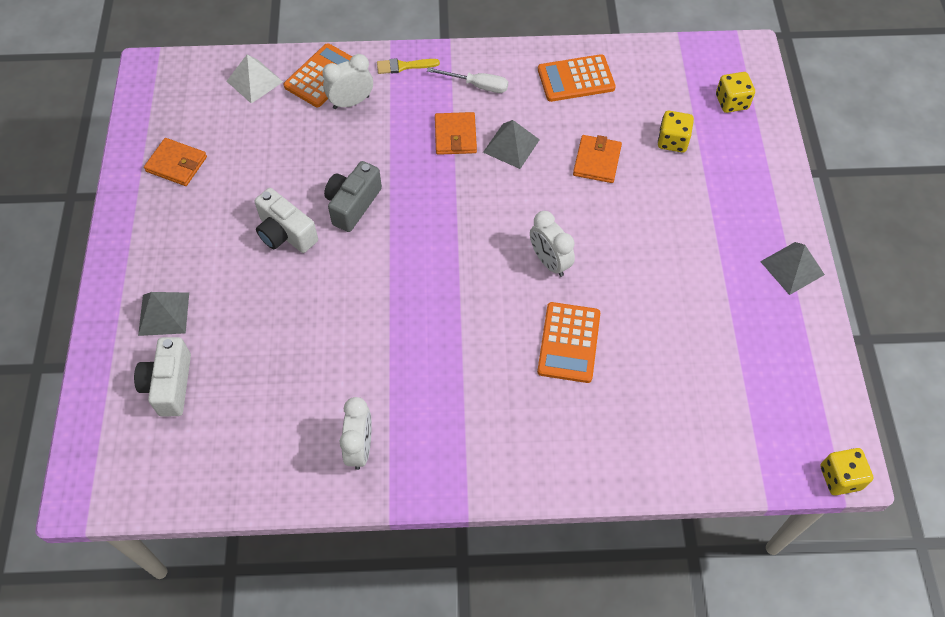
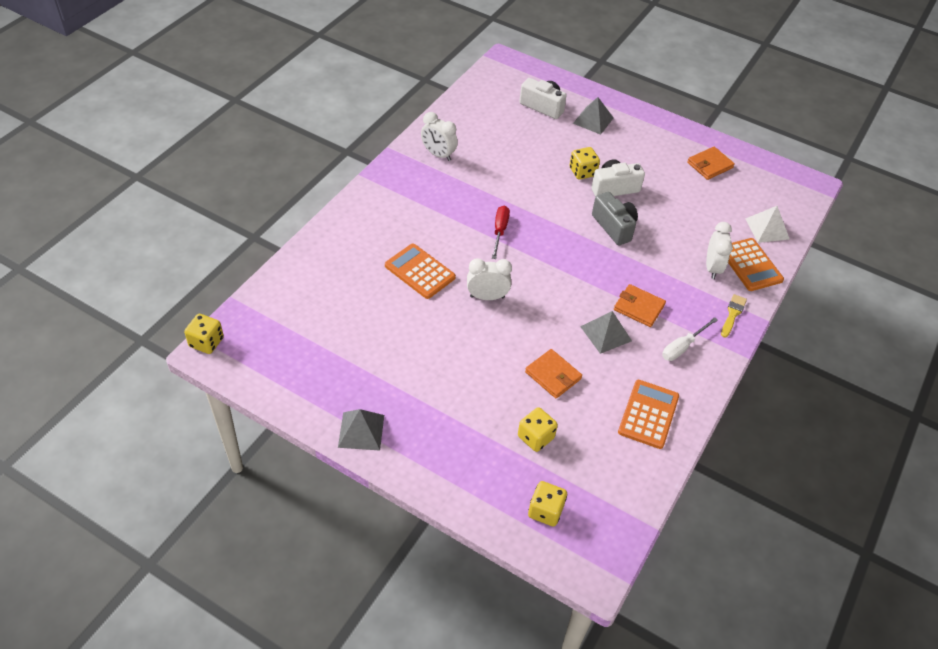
camera: 120 degrees right, 10 degrees down
(278, 276) = (582, 172): none -> yellow dice
(445, 303) = (499, 231): none -> red screwdriver

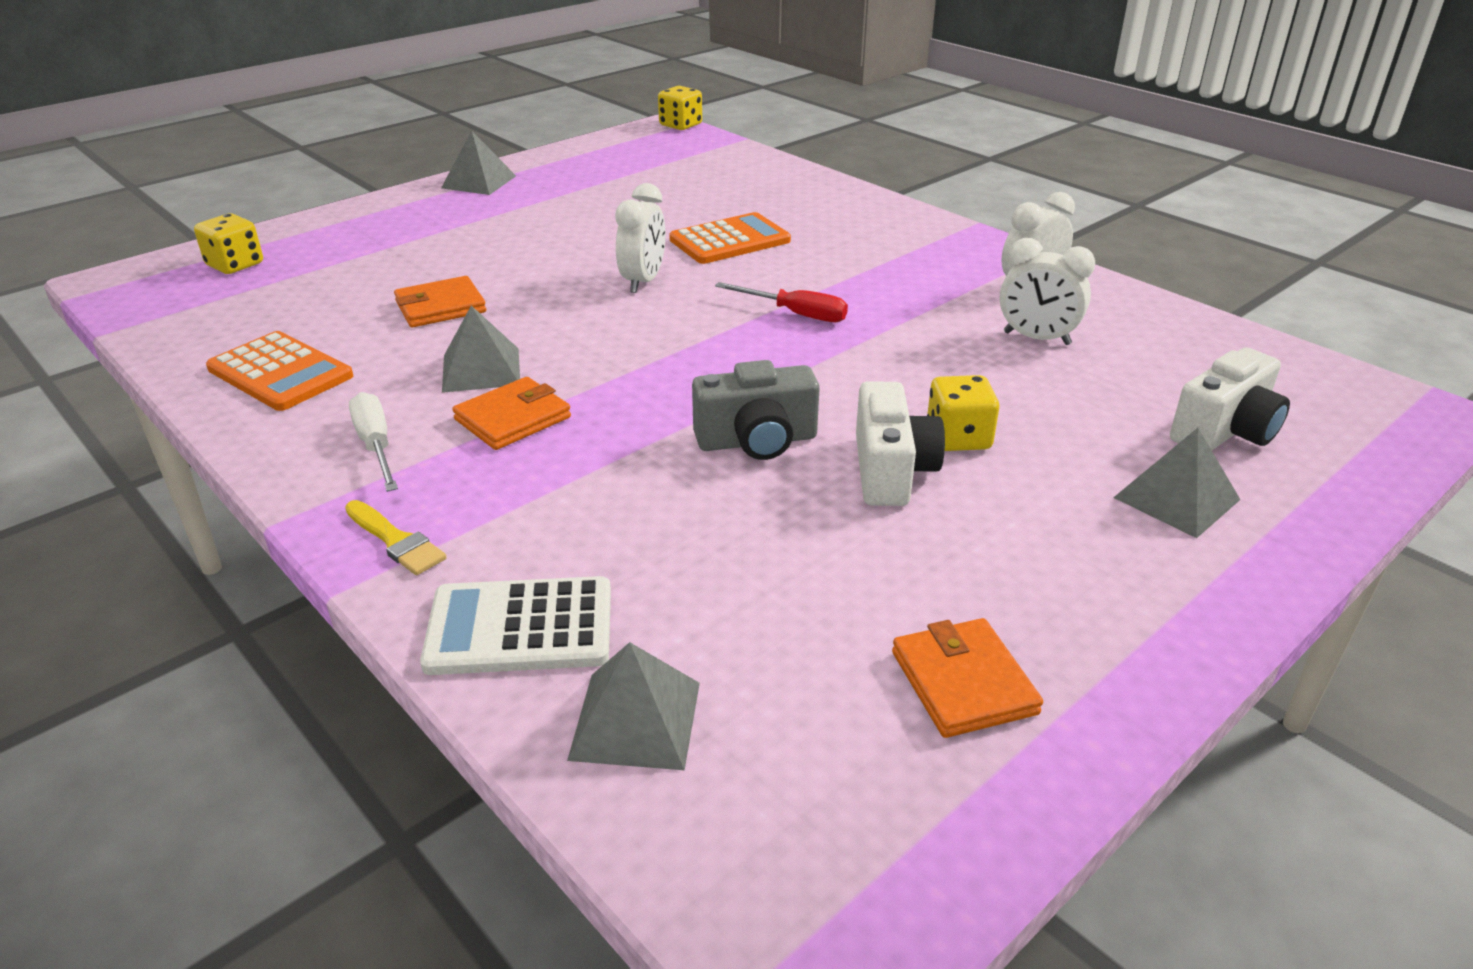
camera: 110 degrees right, 15 degrees down
(535, 437) = (349, 276): yellow dice -> none
(712, 268) = (552, 553): white clock -> white clock (1036, 338)
(750, 265) = (520, 627): orange calculator -> white calculator
(767, 228) = (636, 720): white pyramid -> grey pyramid

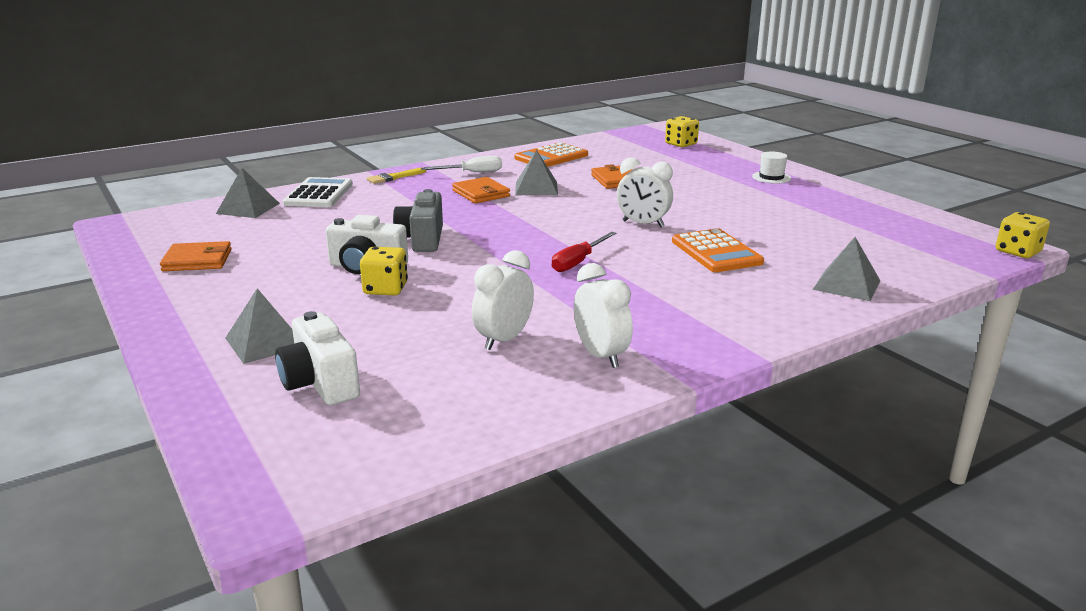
camera: 100 degrees right, 10 degrees down
(436, 208) = (771, 177): none -> white hat
(479, 182) = (827, 186): grey pyramid -> grey pyramid (847, 285)

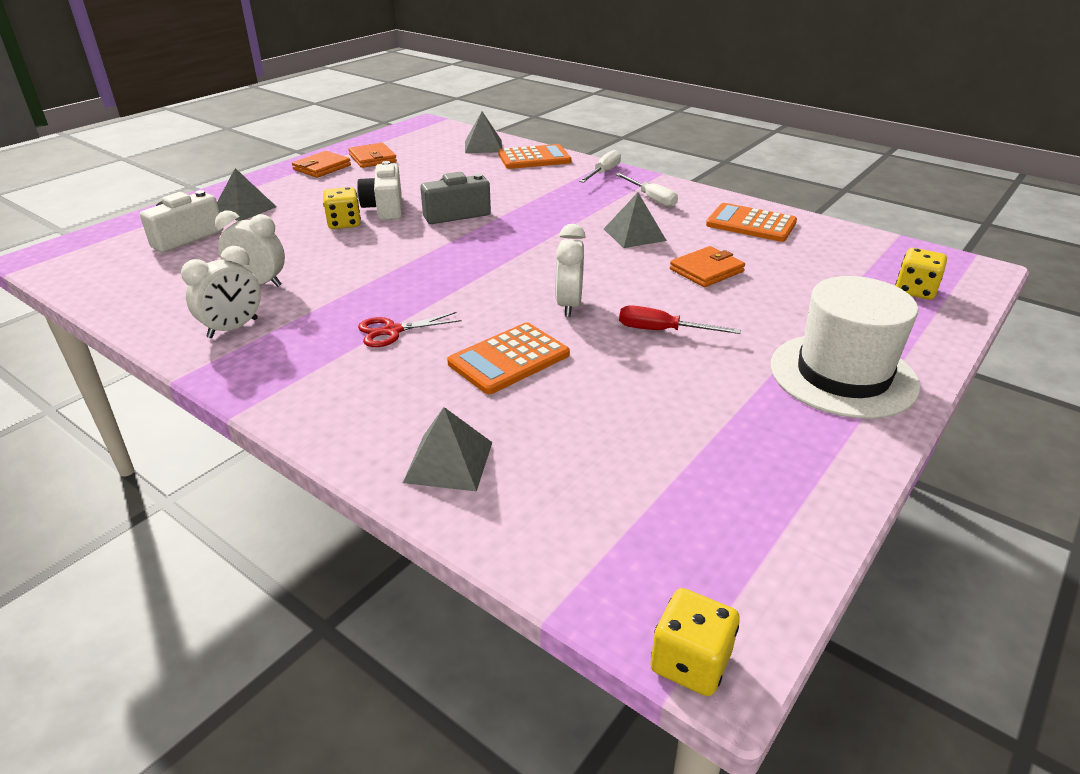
camera: 70 degrees right, 10 degrees up
(319, 194) = (534, 158): white calculator -> orange calculator
(394, 177) = (603, 173): yellow brush -> white screwdriver
(481, 193) = (592, 214): orange wallet -> orange wallet (322, 167)
(578, 262) = (438, 287): red screwdriver -> red screwdriver (662, 331)
(649, 286) = (392, 331): none -> red scissors
(771, 177) = (843, 375): white hat -> white hat, size x2.38

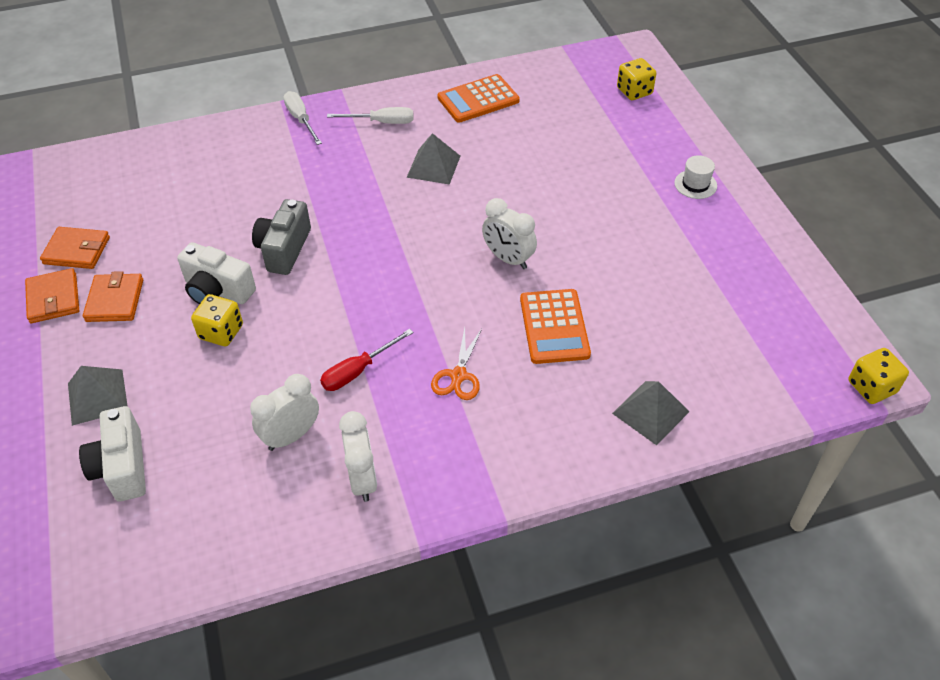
camera: 55 degrees left, 15 degrees up
(392, 331) = (458, 376): red scissors -> orange scissors
(483, 146) = (145, 160): grey pyramid -> none
(534, 158) = (218, 143): orange calculator -> none
(662, 331) = (583, 231): red screwdriver -> red screwdriver (358, 371)
(706, 270) = (524, 163): orange wallet -> orange wallet (115, 300)
(843, 375) = (695, 184): white hat -> white hat, size x0.42

